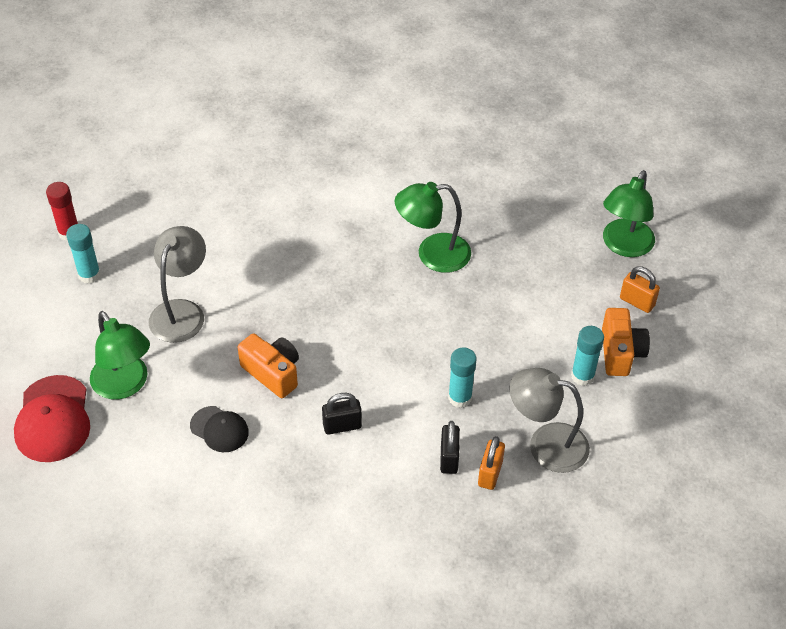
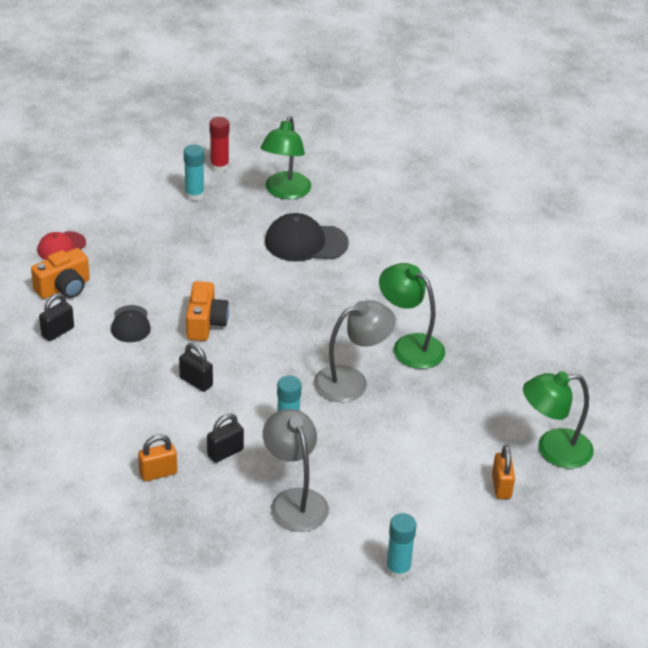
camera: 50 degrees right, 10 degrees down
(53, 419) = (61, 247): red cap -> red cap, size x0.60
(125, 385) = (121, 262): green lamp -> green lamp (285, 192)
(173, 493) = (57, 332): none -> black padlock
(181, 311) = (210, 252): grey lamp -> grey lamp (351, 381)
(238, 239) = (305, 242): none -> black cap
(490, 473) = (234, 482): orange padlock -> orange padlock (158, 473)
(582, 376) = (385, 490): turquoise glue stick -> turquoise glue stick (398, 570)
(620, 352) = (435, 501): orange camera -> orange camera (64, 288)

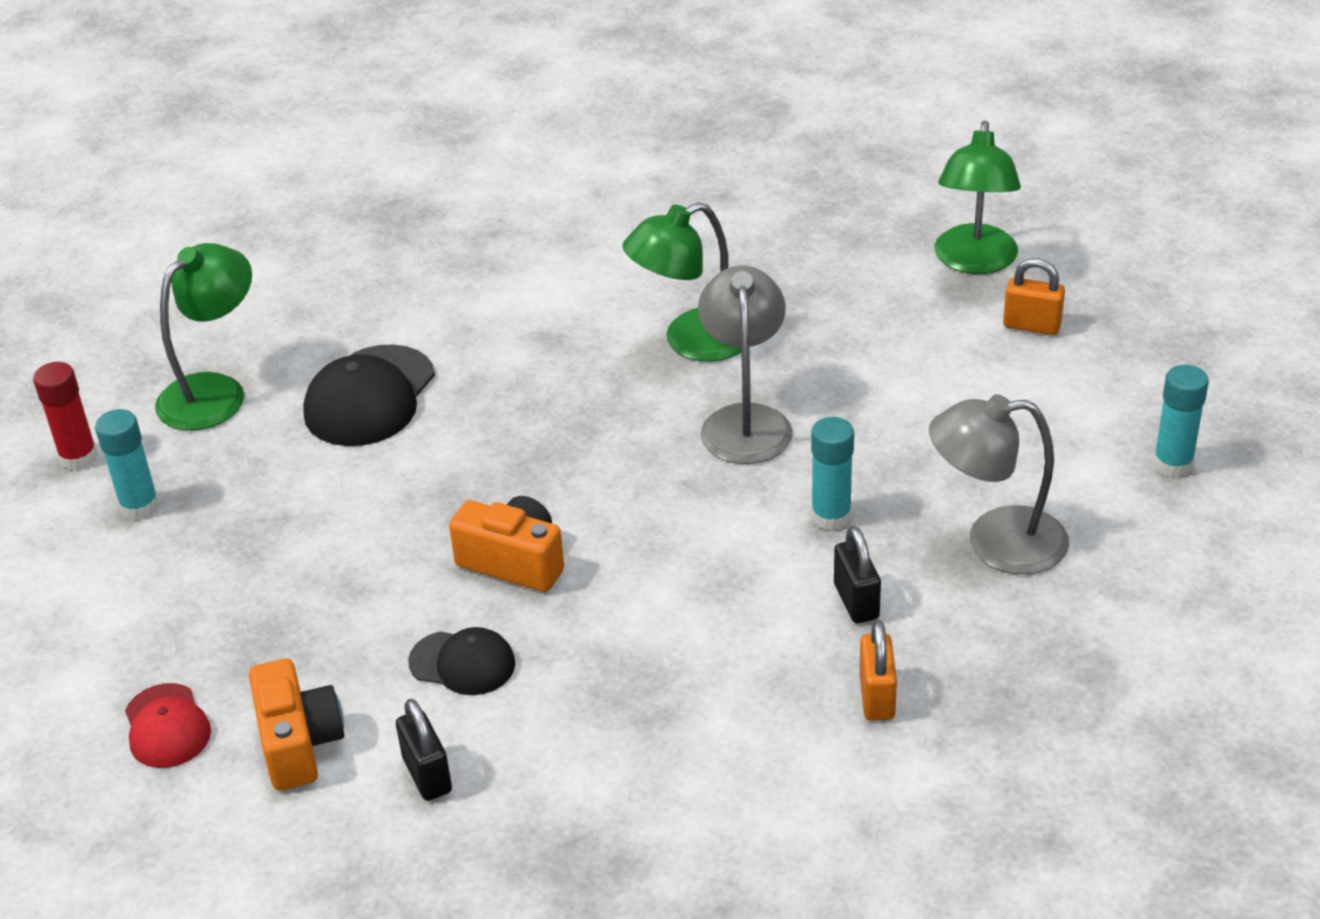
camera: 65 degrees left, 0 degrees up
(196, 382) = (663, 604): black padlock -> none
(285, 192) = (215, 392): green lamp -> green lamp turned 90 degrees counterclockwise

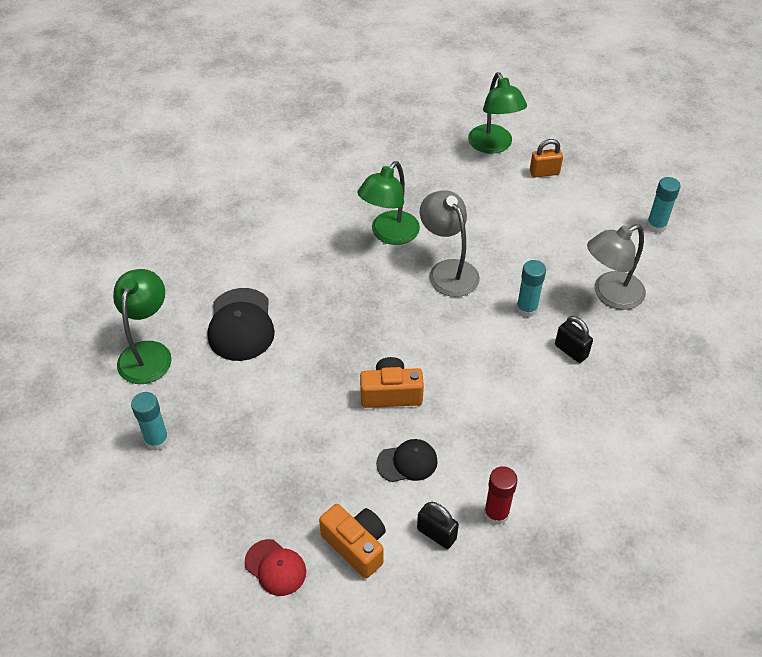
camera: 30 degrees left, 10 degrees up
(79, 457) = (96, 423): red glue stick -> red glue stick (496, 513)
(877, 697) = (616, 398): orange padlock -> none

